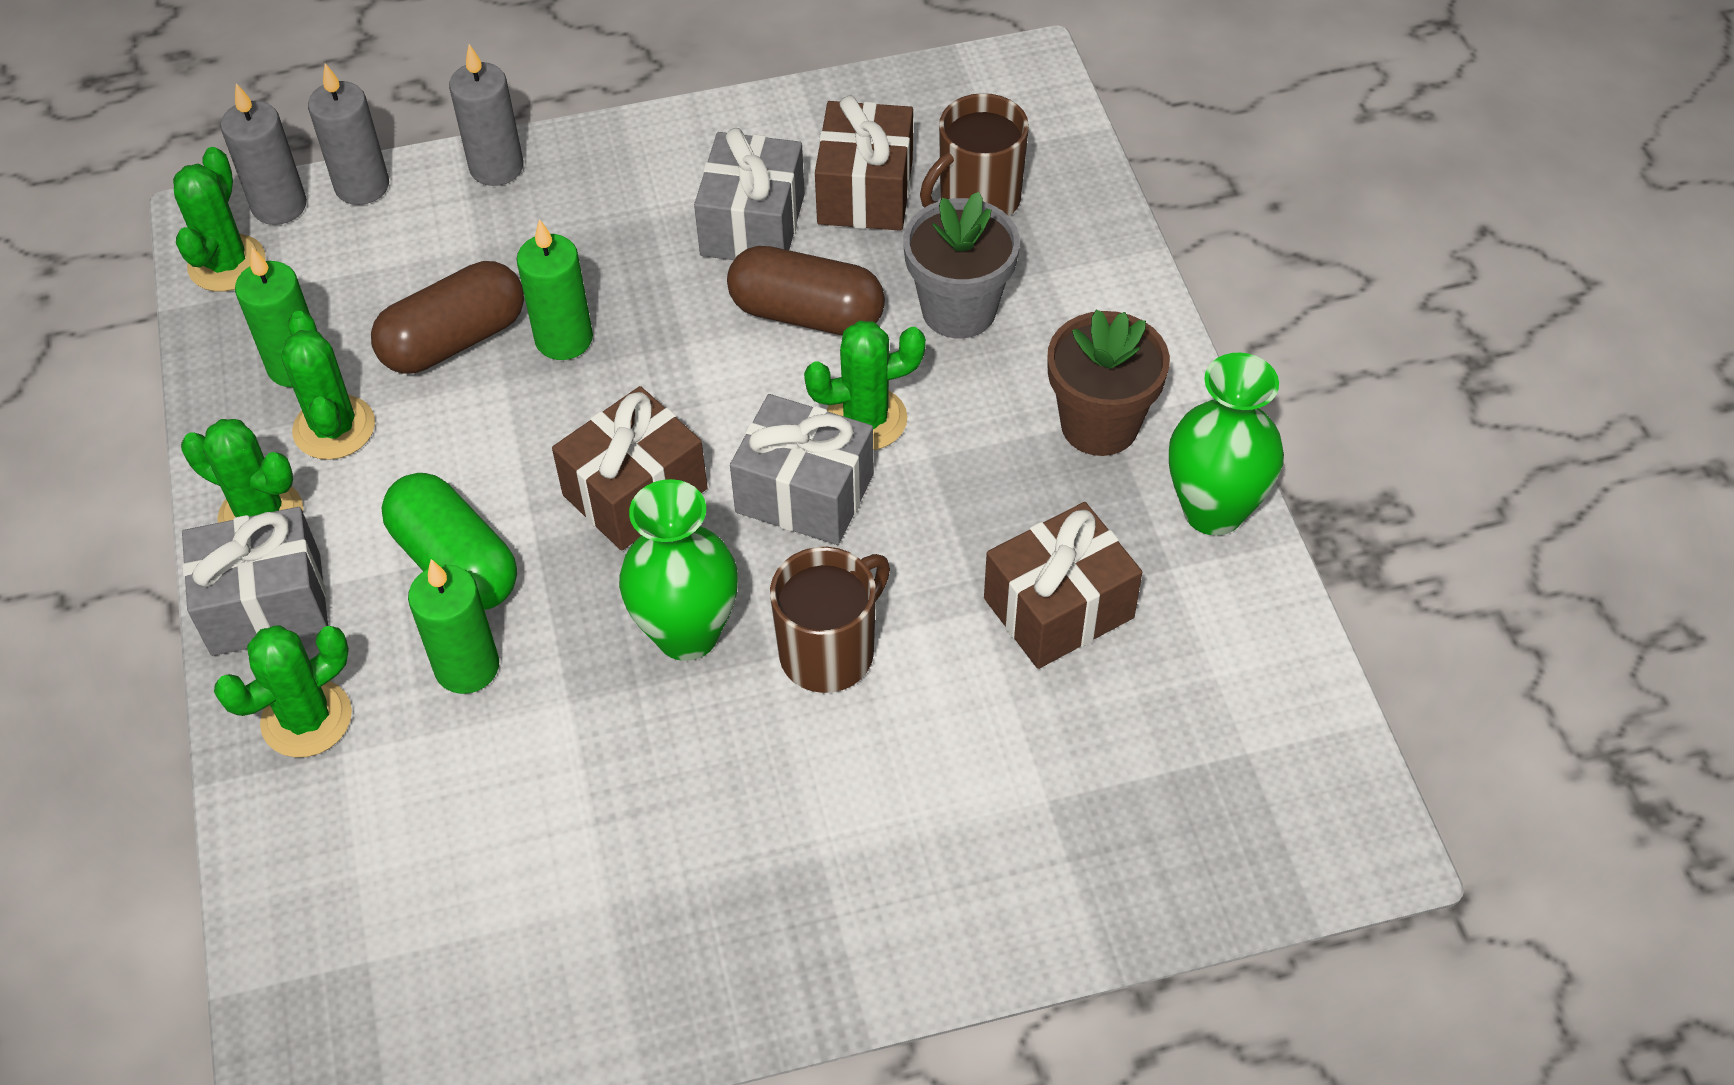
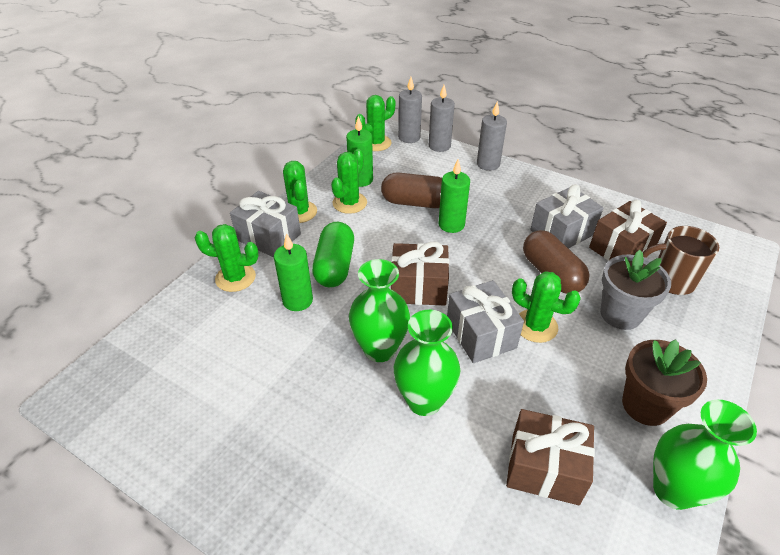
camera: 45 degrees right, 10 degrees down
(829, 652) = (424, 401): brown mug -> green vase

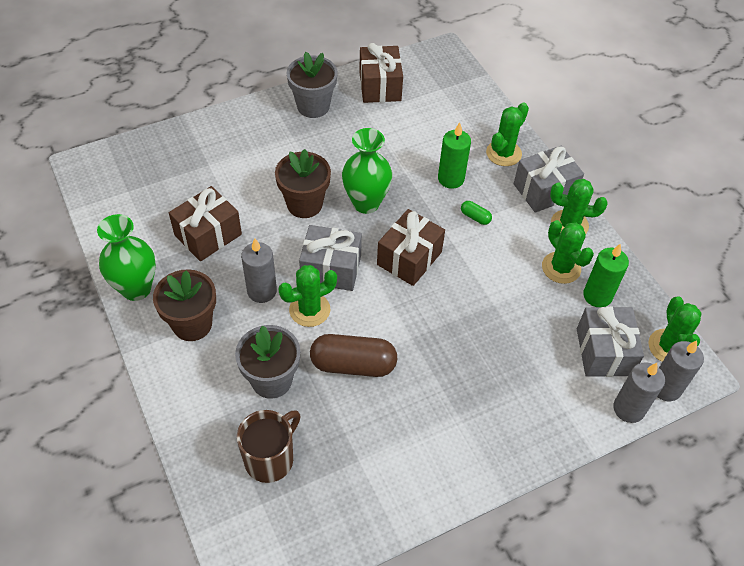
camera: 120 degrees right, 10 degrees up
(256, 489) = (313, 106): none -> grey flower pot
(335, 266) = (475, 217): green capsule -> green capsule, size x0.45
(415, 202) = (528, 321): brown capsule -> none
(424, 401) = (304, 204): green vase -> brown flower pot
(451, 225) = (474, 330): green candle -> none
(488, 164) = (560, 435): grey candle -> grey candle (262, 291)
(562, 232) = (398, 418): grey gift -> grey gift (604, 352)
(621, 248) = (338, 454): brown gift -> brown gift (380, 86)

